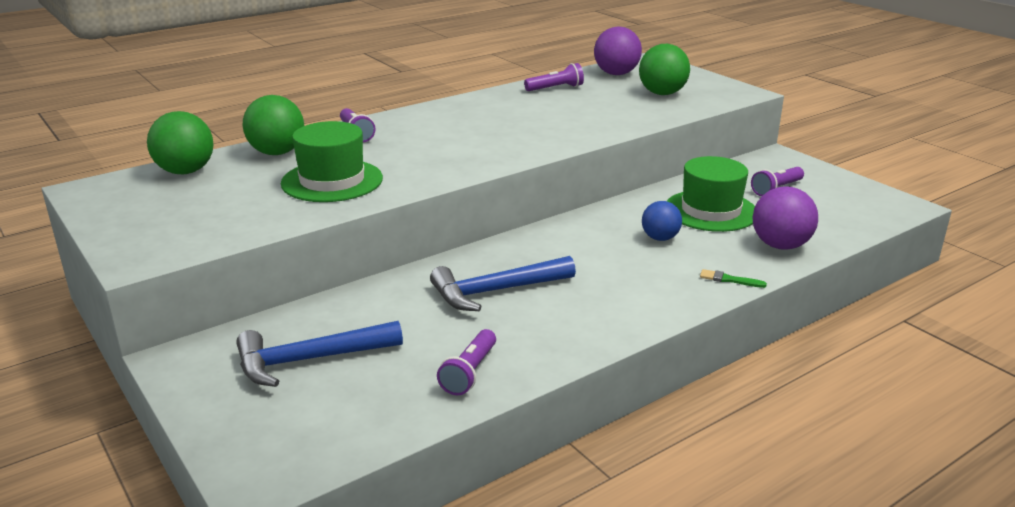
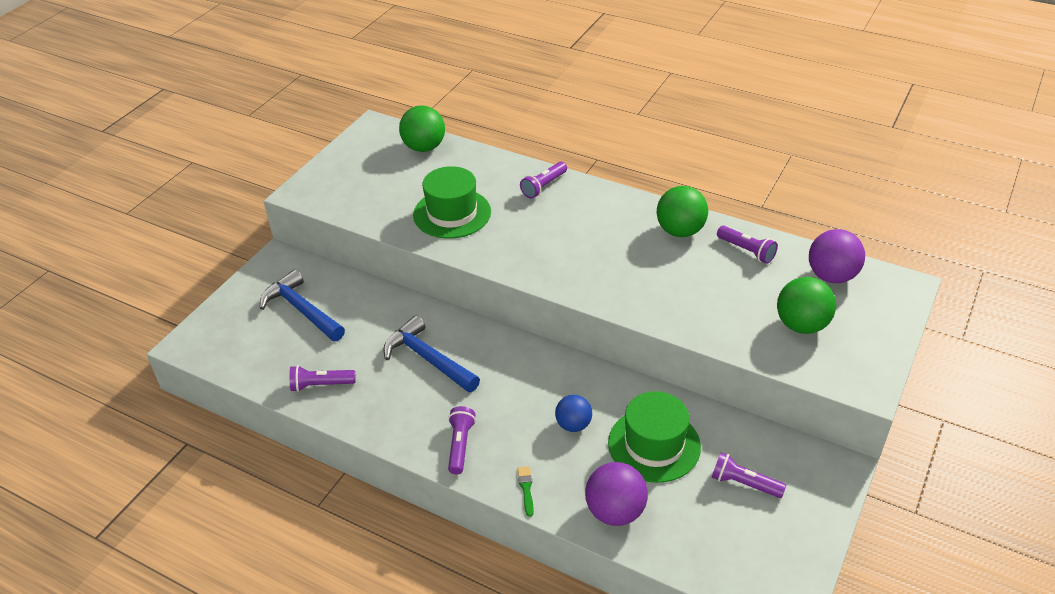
camera: 65 degrees right, 15 degrees up
(277, 153) = (481, 168): green ball -> green ball (680, 231)
(645, 301) = (460, 445): none -> purple flashlight

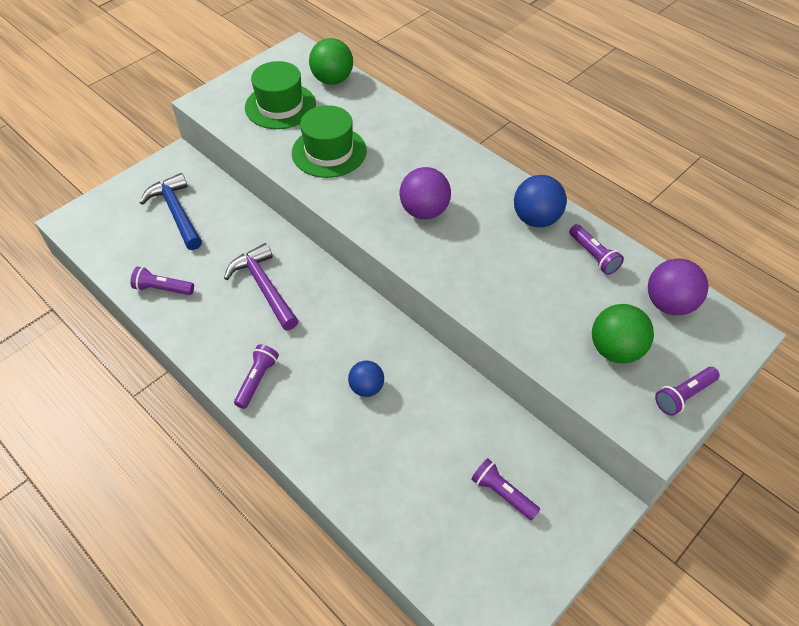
camera: 15 degrees right, 10 degrees up
(428, 359) = (264, 287): blue hammer -> purple hammer
(526, 489) = (297, 440): green brush -> none
(544, 186) = (425, 143): purple flashlight -> purple flashlight (684, 395)
(615, 511) = (368, 486): purple ball -> purple ball (424, 211)
(654, 445) = (433, 429): green hat -> green hat (280, 106)
(680, 231) = (536, 219): green ball -> blue ball

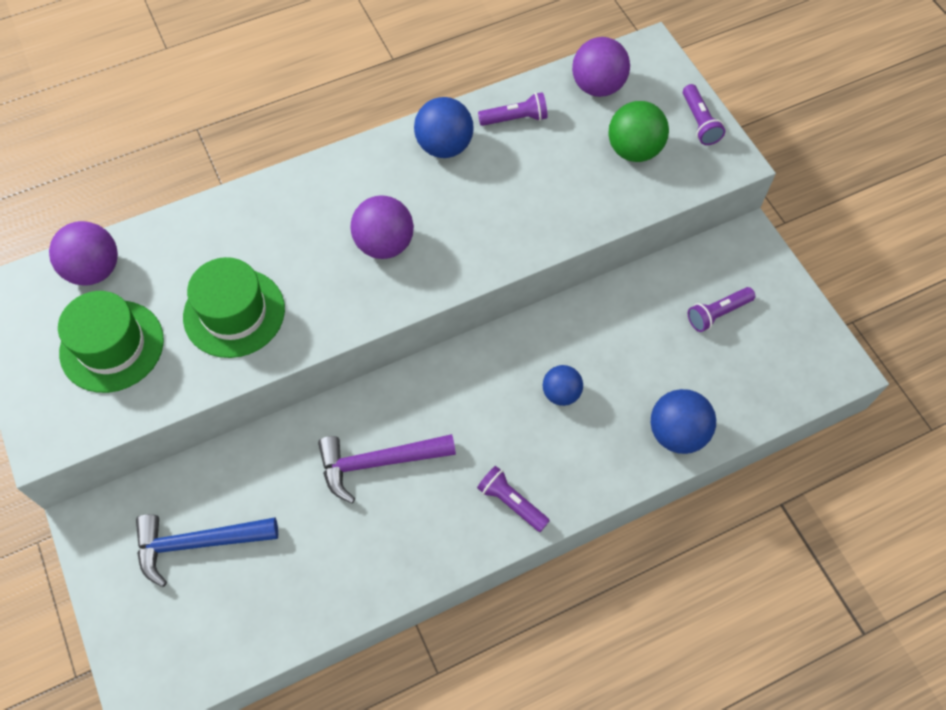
camera: 70 degrees left, 10 degrees up
(163, 289) = (328, 585): purple flashlight -> none
(332, 80) = (94, 270): green ball -> purple ball
(362, 488) = (677, 433): none -> blue ball

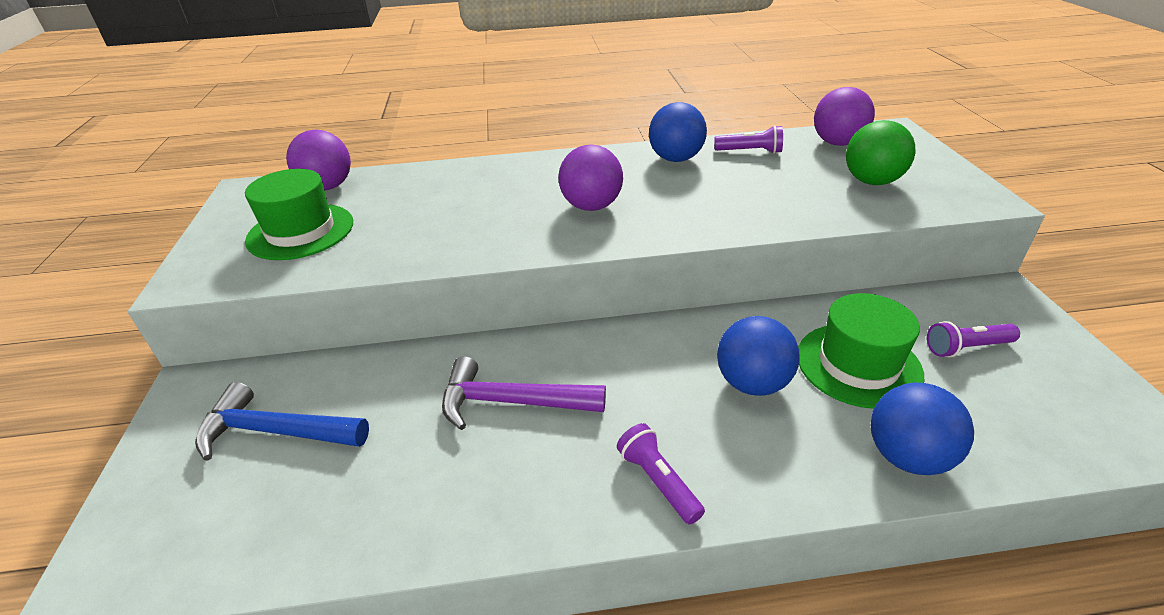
camera: 20 degrees right, 25 degrees down
(234, 313) = (423, 228): green hat -> green hat (858, 364)
(561, 393) = (752, 383): blue ball -> blue ball, size x1.54
(699, 122) = (947, 173): purple flashlight -> none

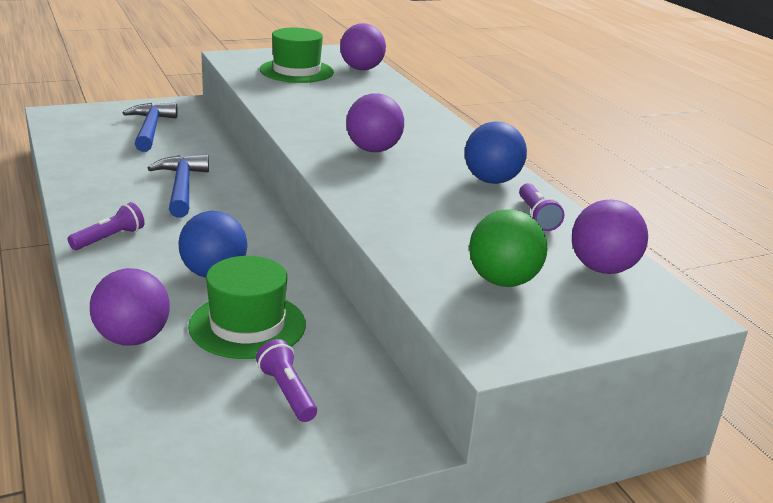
camera: 70 degrees right, 10 degrees down
(512, 402) = (181, 187): purple hammer -> blue hammer
(907, 456) = (132, 338): blue ball -> purple ball

